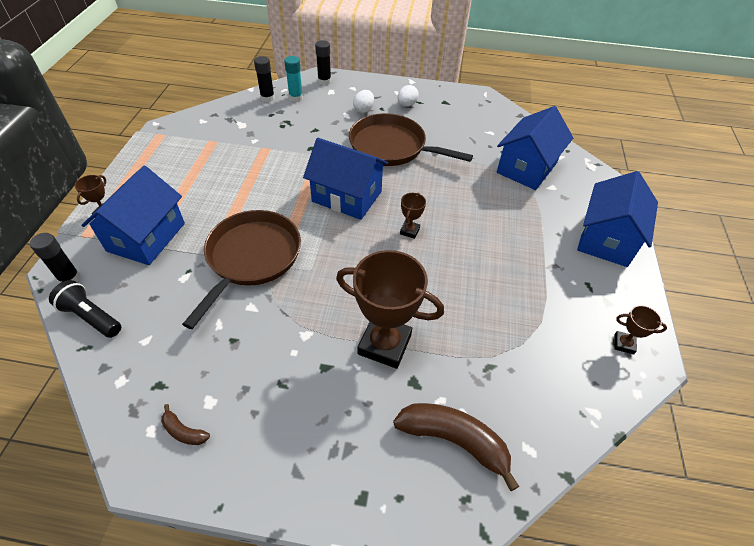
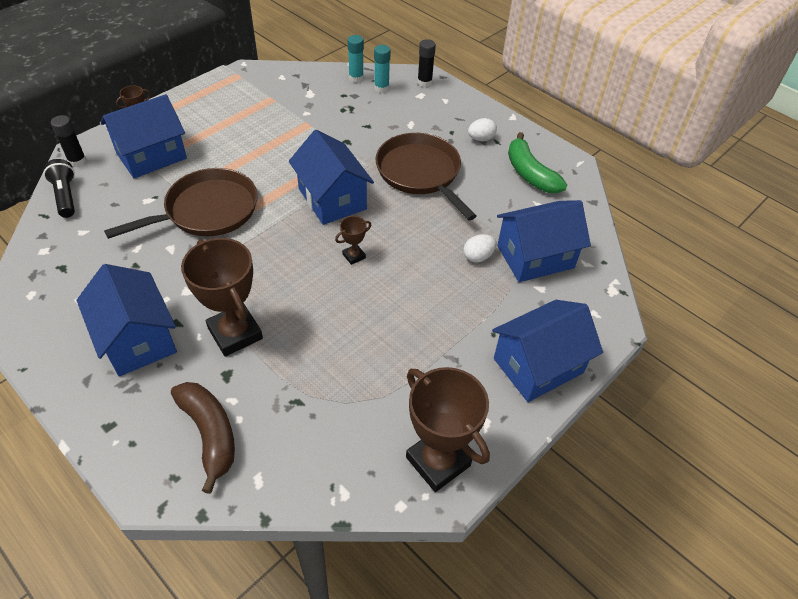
camera: 35 degrees right, 0 degrees up
(184, 431) = (48, 307): brown banana -> none
(267, 98) = (356, 78): black glue stick -> turquoise glue stick
(305, 403) = (137, 339): none -> blue house
(363, 110) = (432, 126): white egg -> white egg (478, 257)
(463, 114) = (530, 173): none -> green banana
(623, 344) = (438, 461): brown trophy -> brown trophy, size x2.20

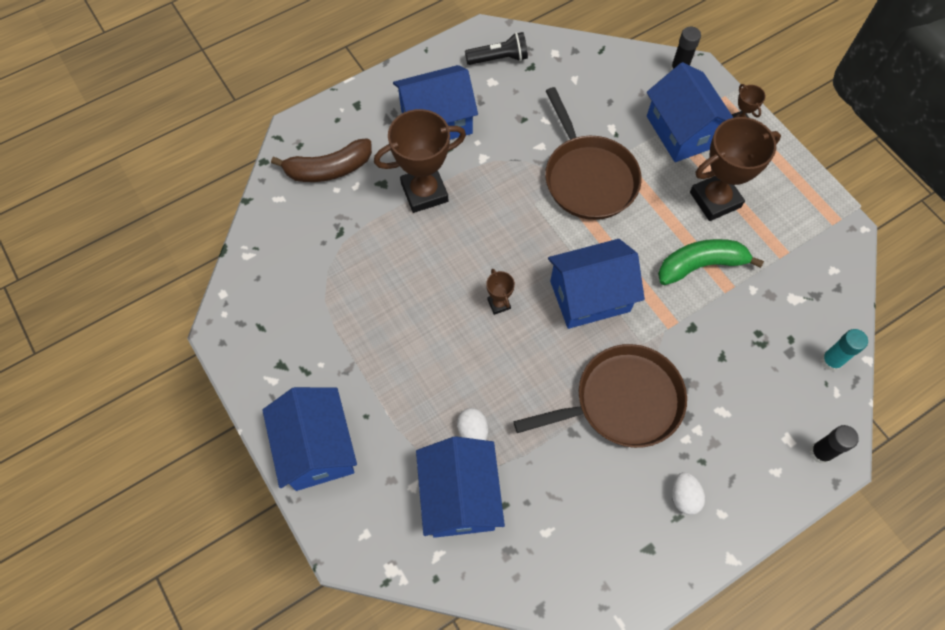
camera: 105 degrees right, 15 degrees up
(66, 196) = (626, 64): black flashlight -> black flashlight (499, 58)
(381, 88) = (806, 390): turquoise glue stick -> none
(438, 461) = (249, 330): brown trophy -> brown trophy (715, 200)
(530, 173) = (606, 542): green banana -> green banana (701, 265)

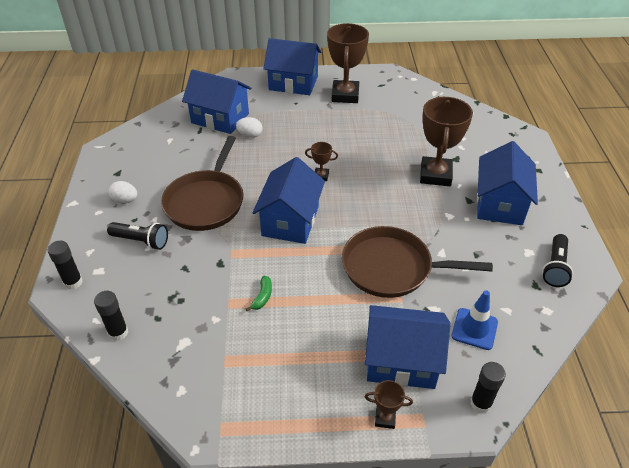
camera: 120 degrees right, 20 degrees down
(328, 169) = (483, 140): brown banana -> none
(612, 94) = (474, 329): none -> blue traffic cone
(701, 265) = (262, 297): green banana -> green banana, size x0.47
(715, 200) = (313, 343): brown trophy -> brown trophy (345, 95)
(723, 428) = (141, 241): none -> black flashlight
(831, 361) = (118, 332): turquoise glue stick -> black glue stick

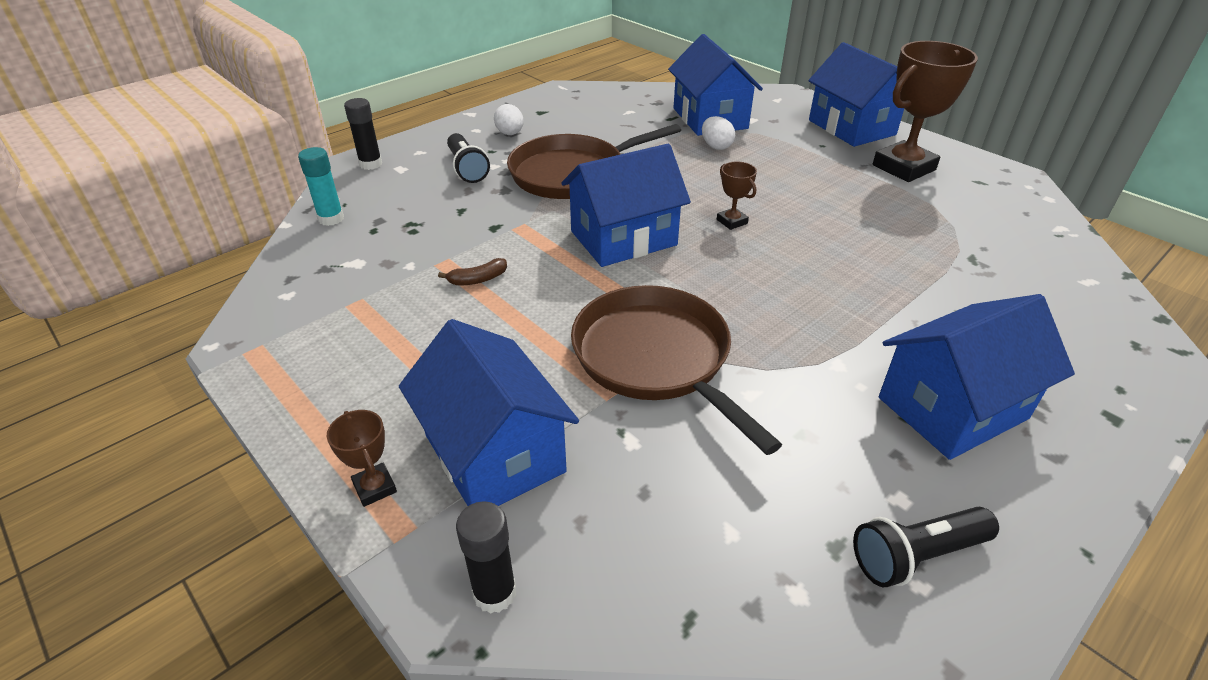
camera: 50 degrees right, 5 degrees down
(118, 332) = (331, 219): black glue stick -> turquoise glue stick
(262, 297) = (478, 279): green banana -> brown banana
(435, 175) = (897, 311): brown trophy -> none
(474, 329) = (642, 508): blue traffic cone -> none

